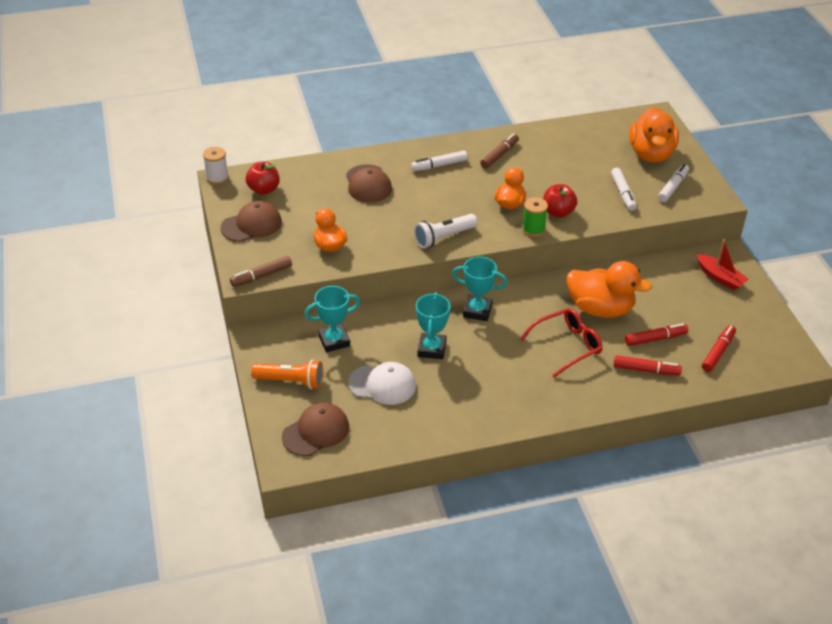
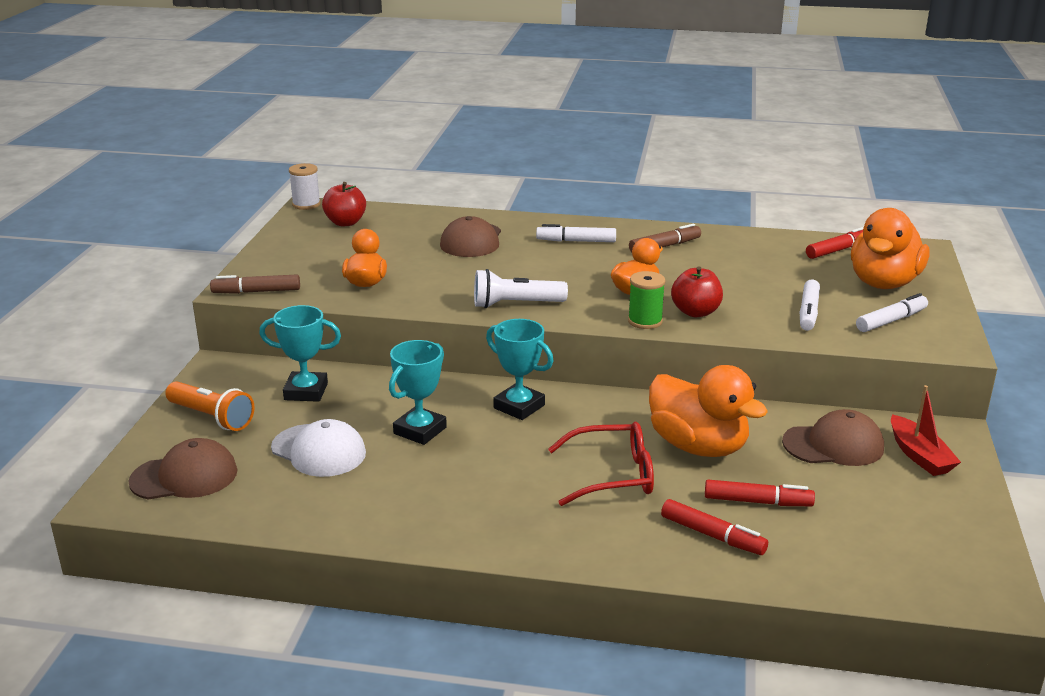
camera: 25 degrees right, 15 degrees down
(251, 225) = (297, 248): brown cap -> brown cap (833, 445)
(718, 352) = (851, 545): red marker -> red marker (838, 250)

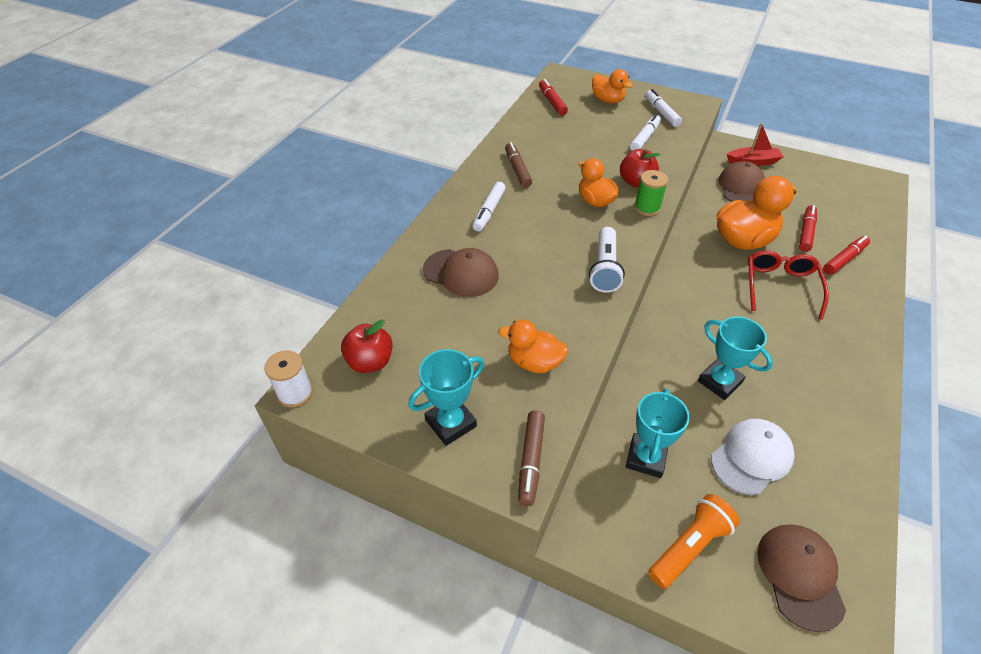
camera: 75 degrees left, 20 degrees up
(519, 406) = (685, 315): turquoise trophy -> turquoise trophy (450, 423)
(808, 312) = (644, 138): white marker -> white marker turned 90 degrees counterclockwise
(883, 283) = (607, 100): orange duck -> orange duck, size x0.60

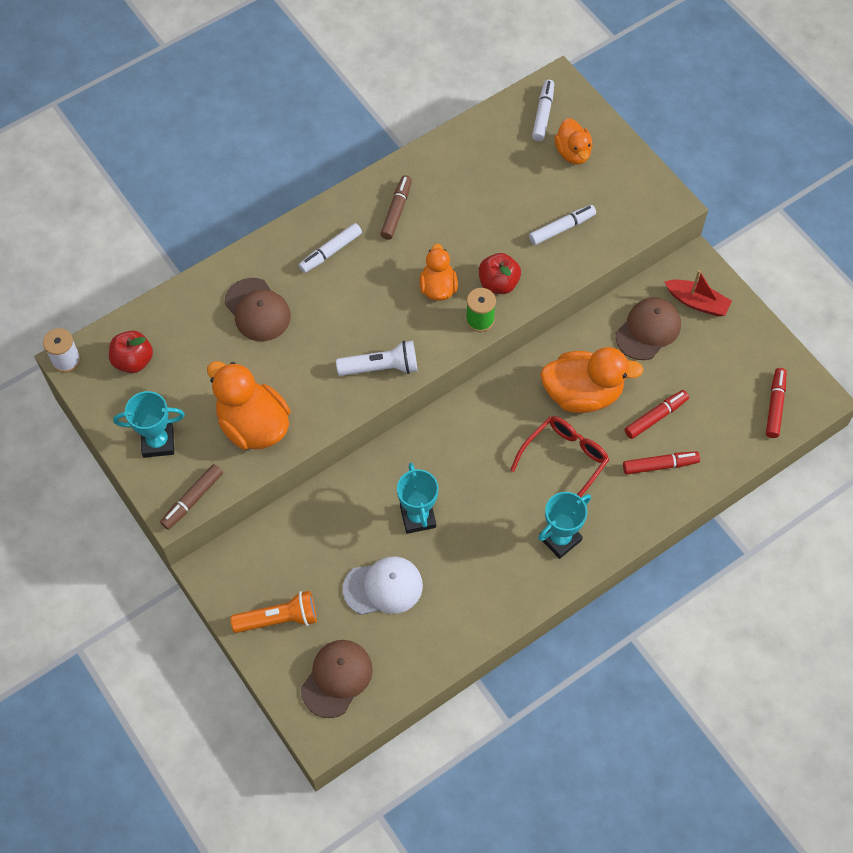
camera: 30 degrees right, 15 degrees up
(534, 362) = (253, 425): orange duck -> orange duck, size x1.67
(552, 102) = (509, 127): red marker -> red marker (775, 406)
(604, 269) = (381, 367): white flashlight -> white flashlight turned 135 degrees counterclockwise
(646, 458) = (303, 543): turquoise trophy -> turquoise trophy (560, 539)
(661, 113) = (615, 200): white marker -> white marker (543, 114)

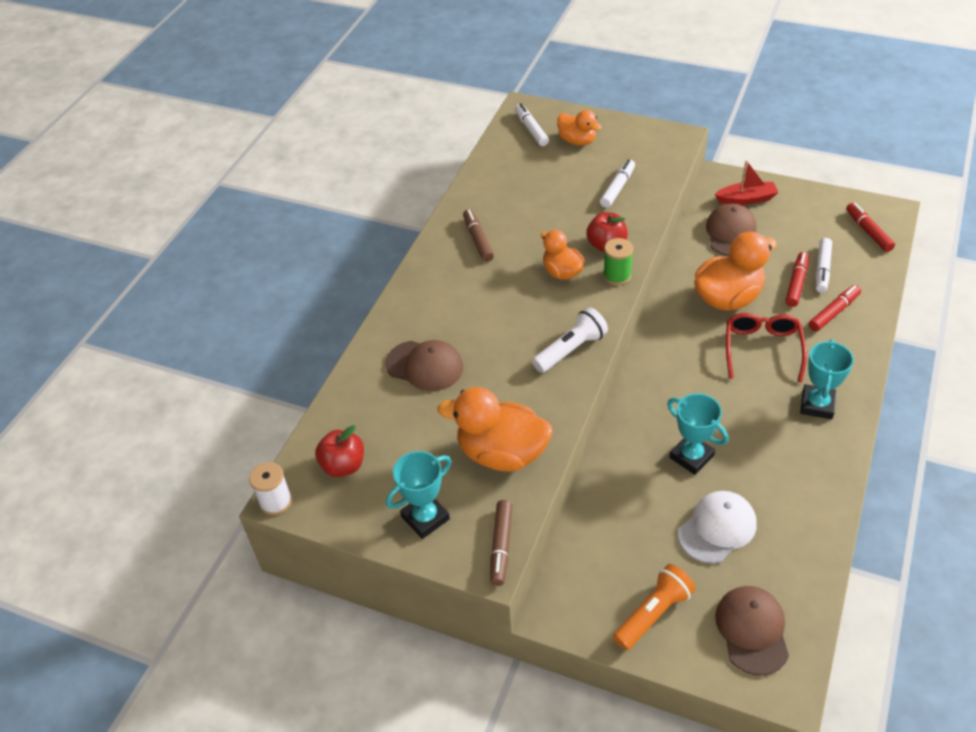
camera: 30 degrees left, 15 degrees down
(330, 252) = (449, 293): white marker -> white marker (822, 269)

